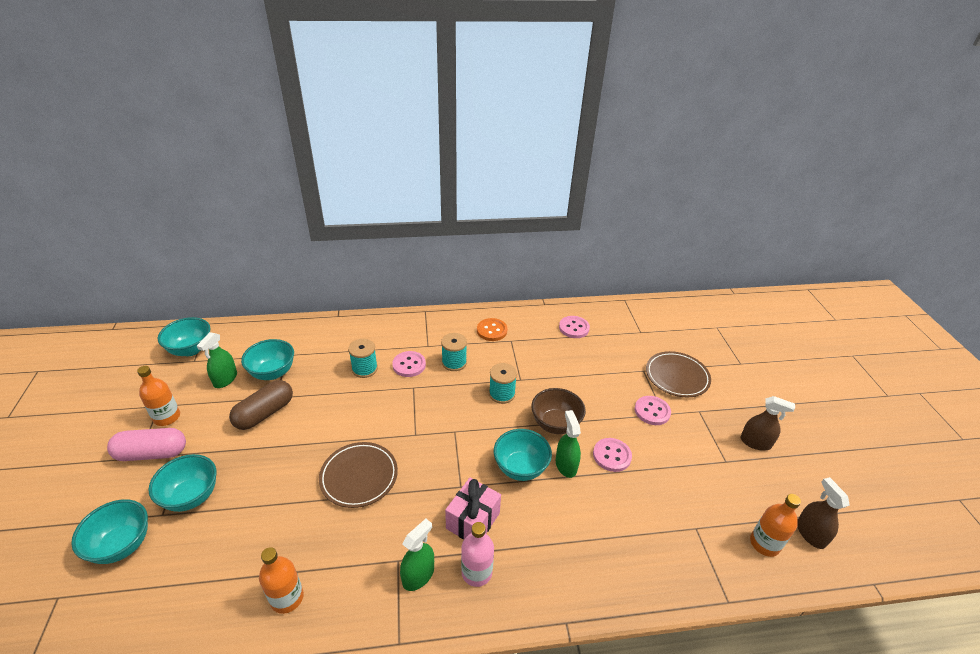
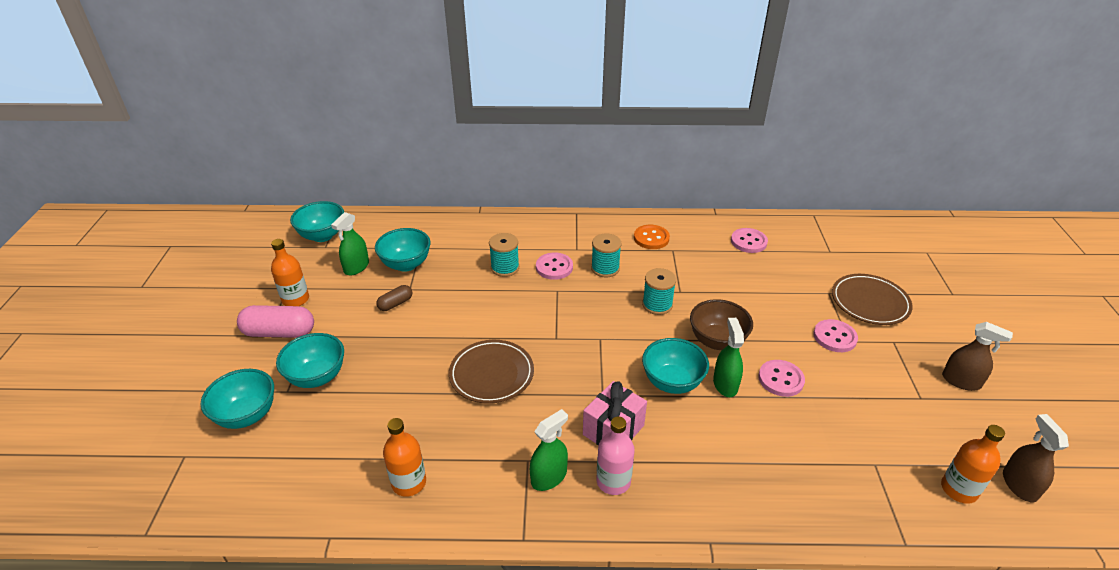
camera: 10 degrees right, 0 degrees up
(264, 413) = (395, 304): brown capsule -> brown capsule, size x0.54

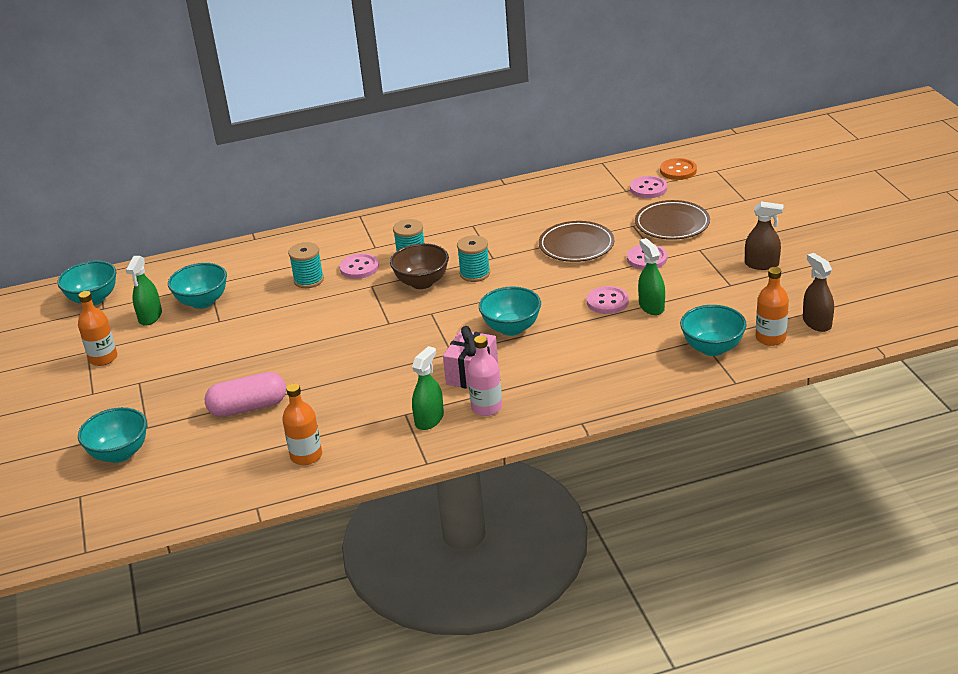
camera: 15 degrees left, 5 degrees down
(279, 332) = (106, 387): pink capsule -> pink capsule (248, 407)
(317, 377) = (169, 410): turquoise bowl -> turquoise bowl (712, 348)
(395, 304) = (212, 336): brown capsule -> none
(491, 374) = (340, 365): brown plate -> brown plate (576, 245)
(651, 238) = (447, 220): orange button -> orange button (678, 170)
(717, 341) = (541, 288): brown bowl -> brown bowl (422, 282)
(725, 384) = (559, 317): green spray bottle -> green spray bottle (651, 307)
(748, 242) = (545, 200): pink button -> pink button (648, 189)

